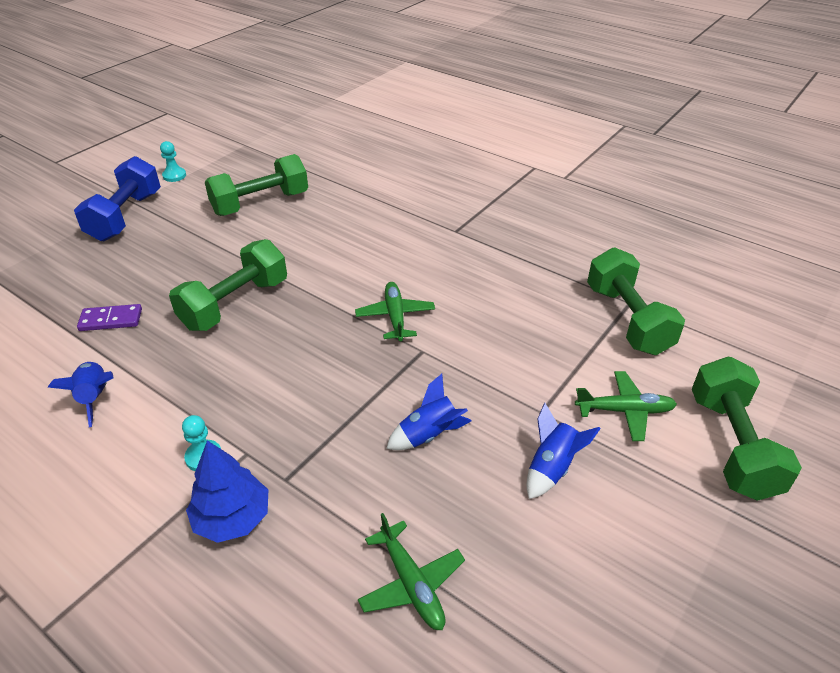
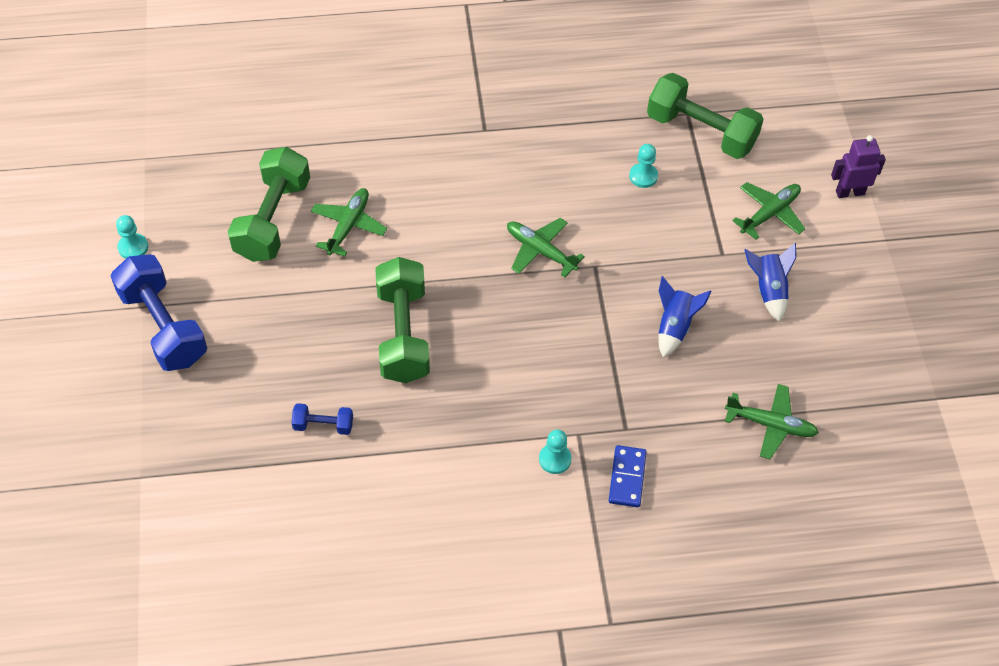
camera: 45 degrees left, 15 degrees up
(95, 397) = (415, 487): blue rocket -> none
(111, 320) = (323, 425): purple domino -> blue dumbbell
(232, 518) = (627, 478): blue tree -> blue domino
(295, 230) = (348, 226): none -> green plane
(539, 319) = (643, 176): none -> turquoise pawn
(732, 445) = (850, 192): green dumbbell -> purple robot

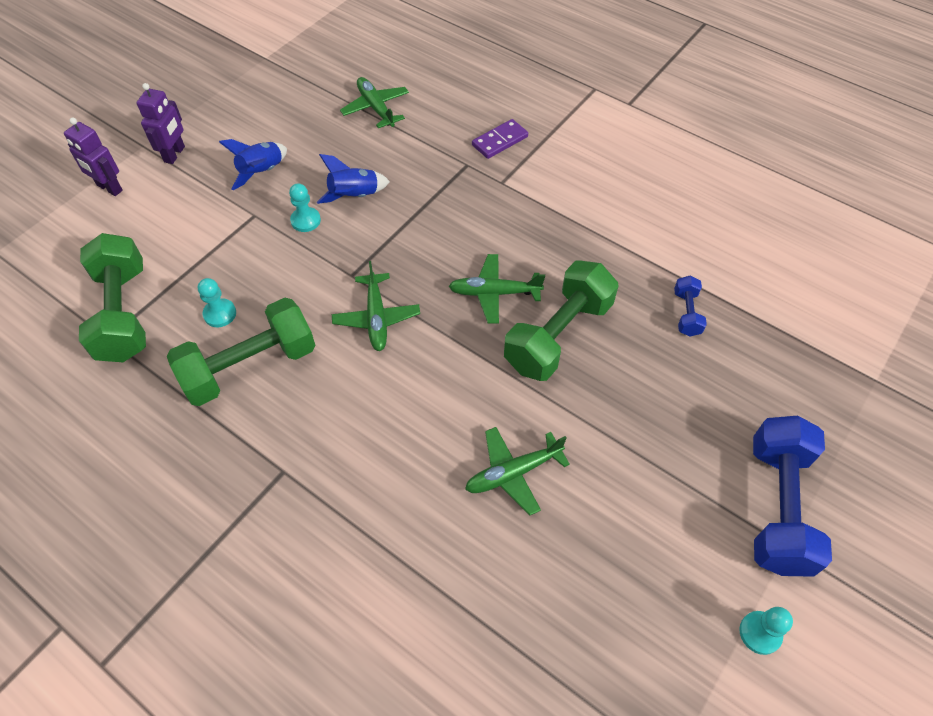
camera: 135 degrees left, 0 degrees up
(273, 219) = (581, 542): green dumbbell -> green dumbbell (250, 366)
(323, 425) = (686, 313): blue dumbbell -> blue dumbbell turned 45 degrees clockwise
(555, 459) = (534, 180): turquoise pawn -> turquoise pawn (305, 220)
(627, 478) = (499, 141): blue domino -> purple domino
(769, 214) = (181, 216): green plane -> green plane (494, 293)
(852, 252) = (175, 154): none -> purple robot

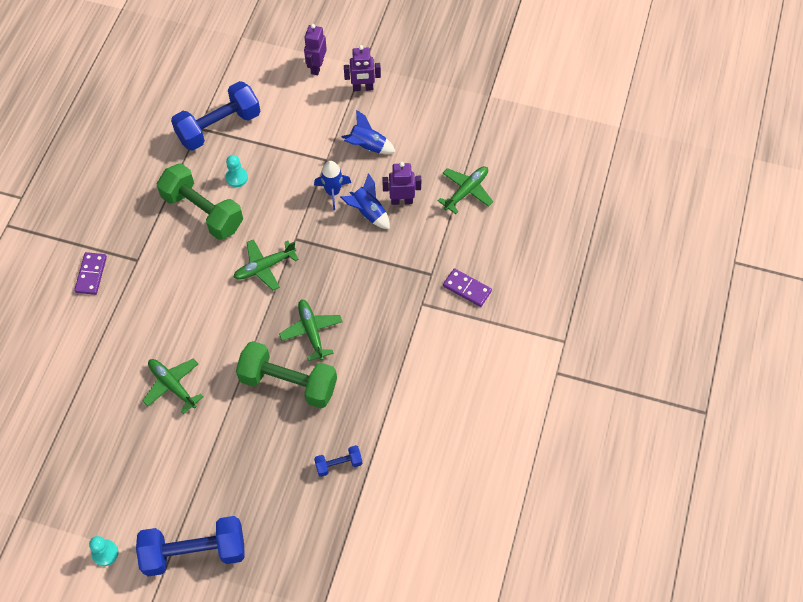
camera: 70 degrees right, 5 degrees up
(123, 314) = (218, 127): green dumbbell -> blue dumbbell
(274, 544) = (91, 274): none -> purple domino
(305, 220) = (333, 192): turquoise pawn -> blue rocket
(356, 163) = (401, 200): none -> purple robot

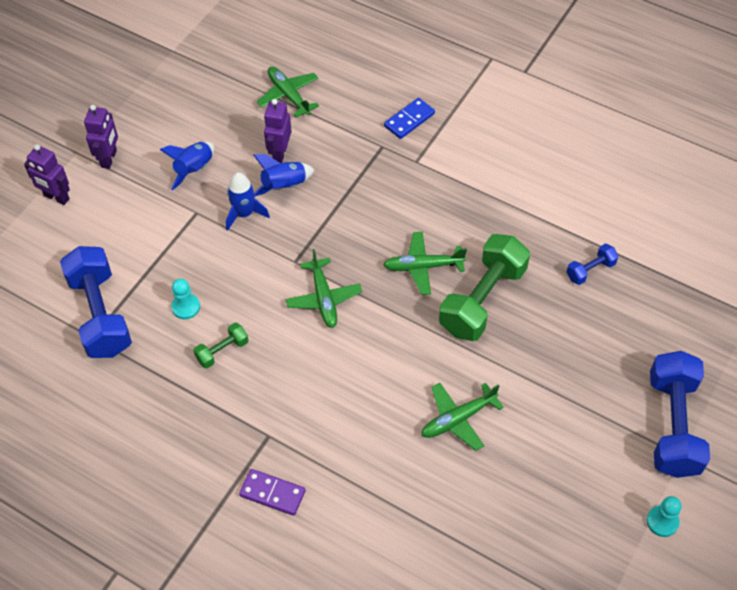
camera: 75 degrees left, 5 degrees down
(203, 211) = (222, 351): green dumbbell -> green dumbbell, size x0.47
(338, 464) = (590, 270): blue dumbbell -> blue dumbbell turned 60 degrees clockwise
(467, 288) = (409, 120): purple domino -> blue domino

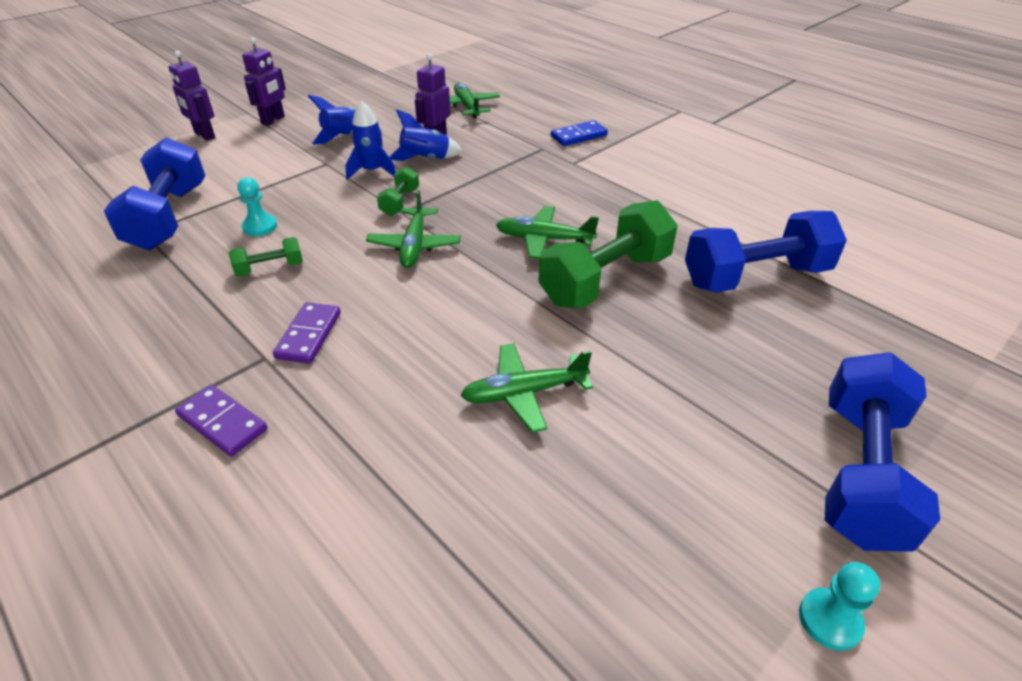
camera: 15 degrees right, 15 degrees down
(288, 249) = (400, 202): none -> green dumbbell
(289, 408) = (309, 335): none -> purple domino
(590, 270) = (756, 277): blue dumbbell -> blue dumbbell, size x2.13

